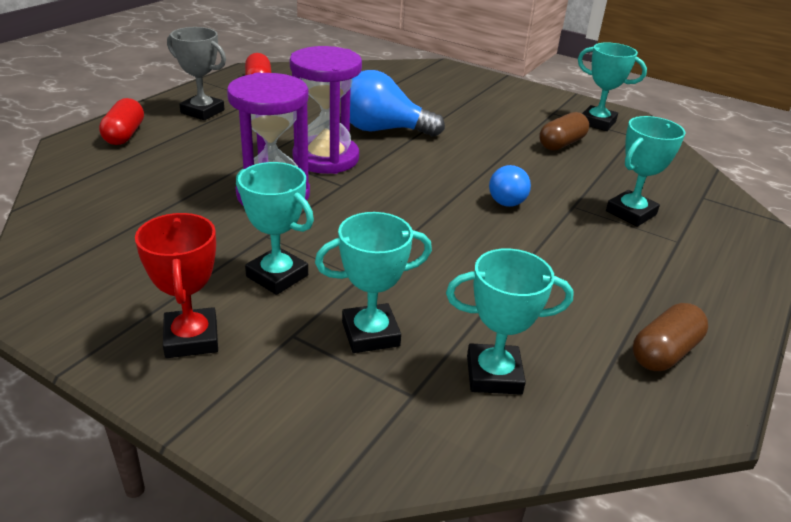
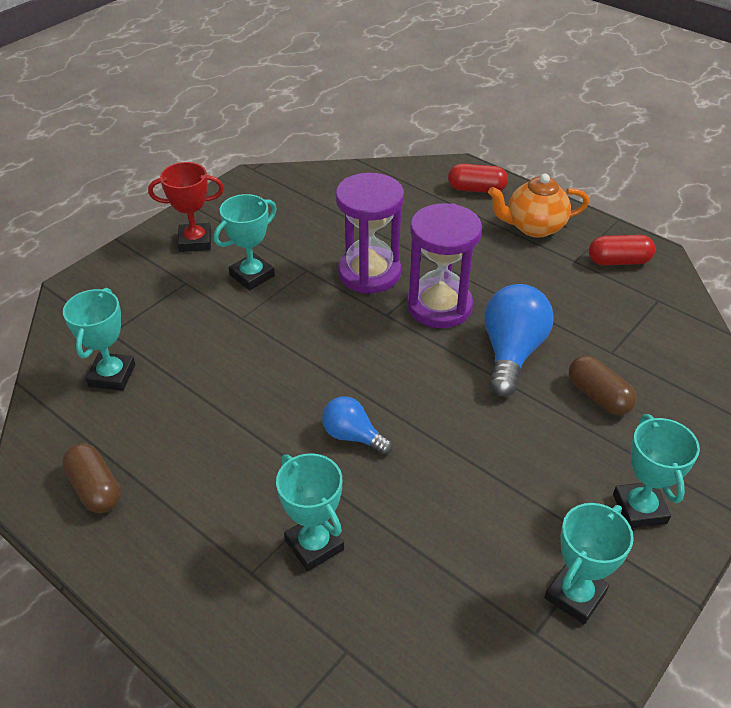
camera: 100 degrees right, 10 degrees up
(202, 111) = (534, 227): grey trophy -> orange teapot
(370, 334) = (174, 318): turquoise trophy -> turquoise trophy (639, 509)
(561, 144) = (494, 524): brown capsule -> brown capsule (598, 396)

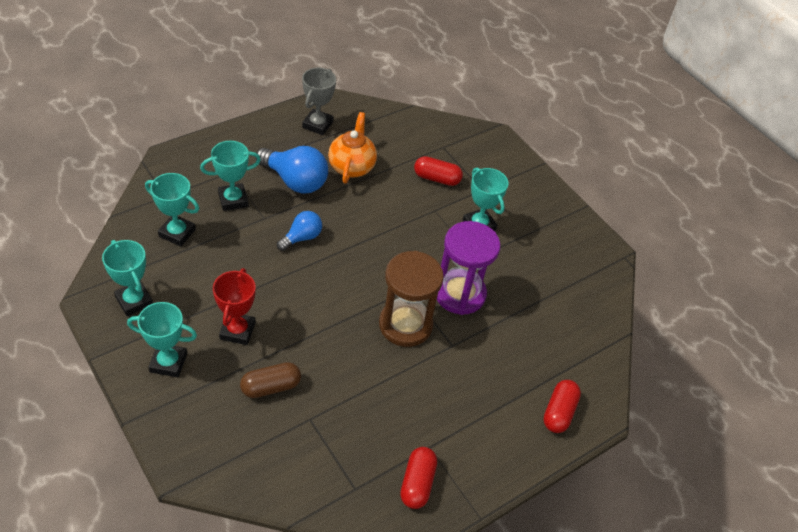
camera: 100 degrees right, 5 degrees up
(95, 488) = (317, 124): brown capsule -> grey trophy
(112, 375) = (403, 142): turquoise trophy -> turquoise trophy (177, 233)
(179, 326) = (436, 178): none -> red capsule
(195, 241) = (529, 203): red trophy -> red trophy (237, 331)
(439, 306) = (405, 325): purple hourglass -> brown hourglass
(511, 353) = (337, 351): blue light bulb -> blue light bulb (295, 181)
(534, 227) = (487, 435): orange teapot -> orange teapot (351, 167)

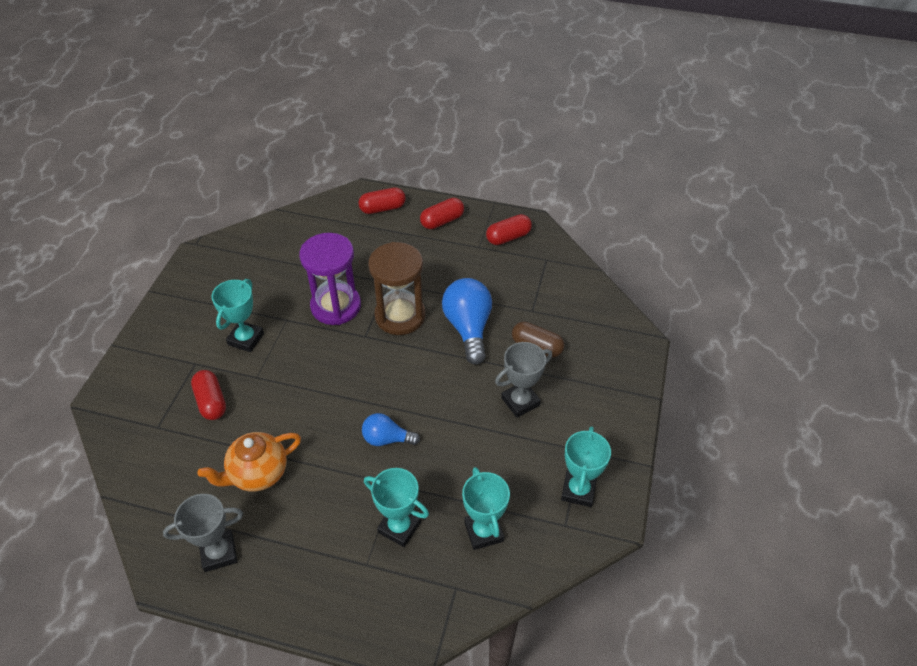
camera: 125 degrees left, 0 degrees up
(168, 362) = (593, 417): turquoise trophy -> none
(237, 331) = (520, 401): red trophy -> grey trophy
(295, 181) = (323, 501): blue light bulb -> blue light bulb (468, 328)
(494, 446) = (442, 221): none -> red capsule

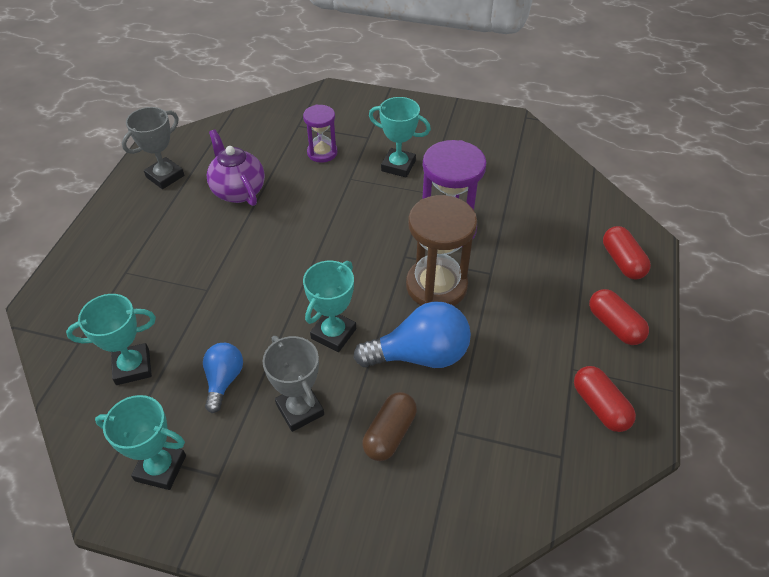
camera: 90 degrees right, 0 degrees up
(211, 402) = (322, 153): red capsule -> purple hourglass
(219, 553) = (165, 176): grey trophy -> grey trophy turned 60 degrees clockwise
(258, 473) = (238, 191): orange teapot -> purple teapot
(387, 439) = (263, 281): blue light bulb -> blue light bulb (224, 380)
(399, 527) = (157, 295): turquoise trophy -> turquoise trophy (333, 333)

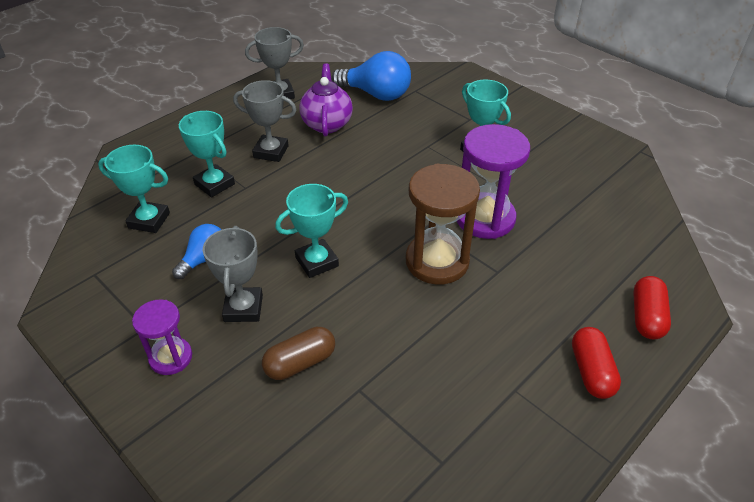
camera: 30 degrees right, 5 degrees down
(160, 468) = (110, 301): turquoise trophy -> turquoise trophy (214, 184)
(204, 242) = (271, 152): none -> grey trophy
(322, 153) = (419, 118): purple hourglass -> purple hourglass (171, 357)
(420, 355) = (377, 311): blue light bulb -> blue light bulb (376, 94)
(600, 406) = (517, 437): red capsule -> none

